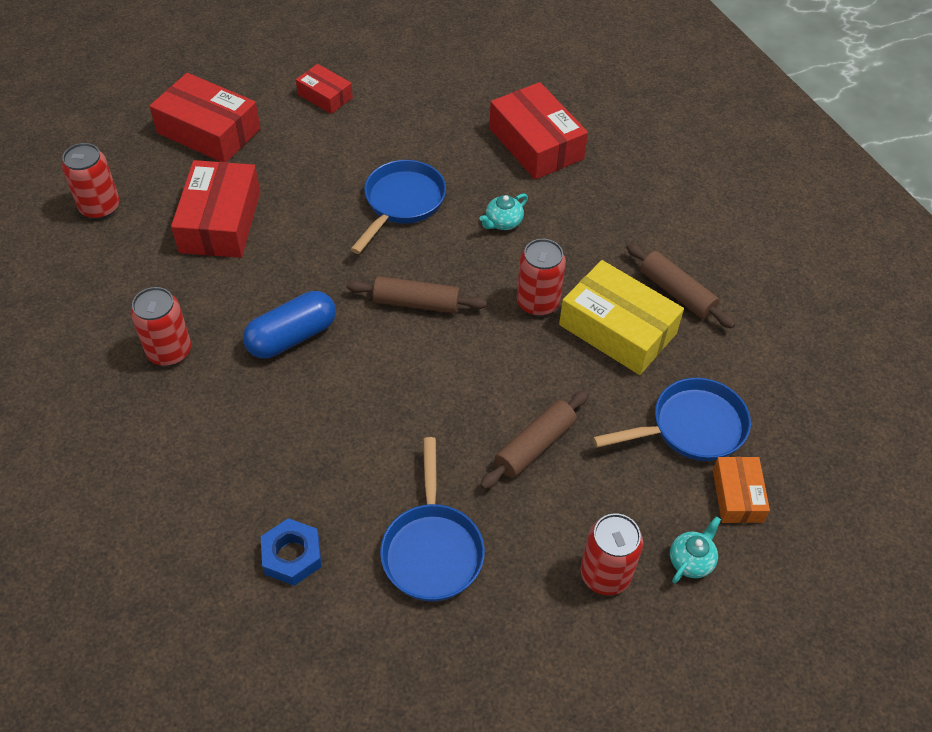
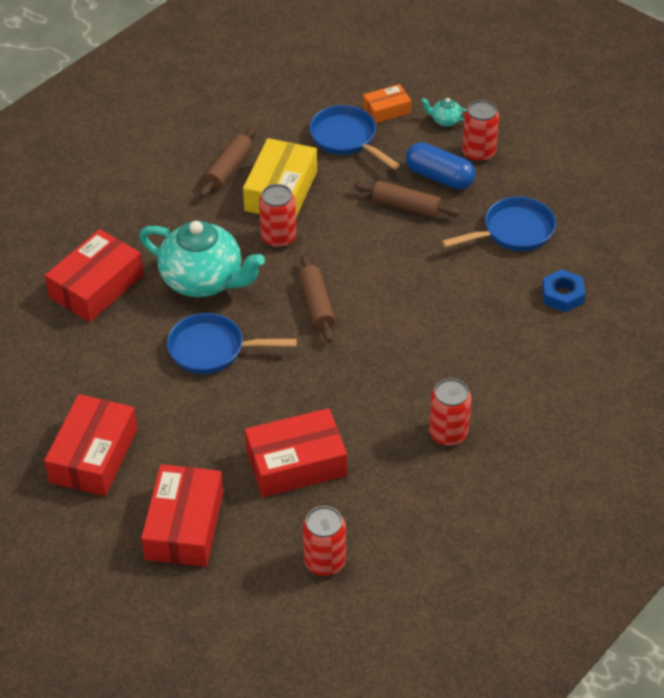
camera: 110 degrees left, 5 degrees down
(292, 337) = (391, 365): blue capsule -> blue capsule (439, 177)
(325, 96) = (94, 455): red box -> red box, size x1.79
(503, 222) = (204, 280): turquoise teapot -> turquoise teapot, size x2.49

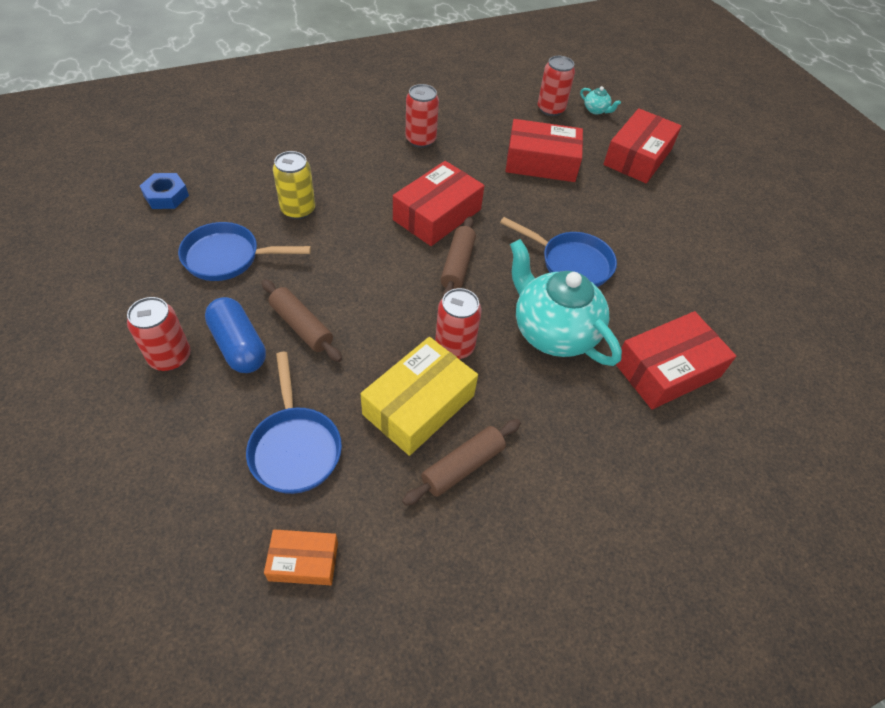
camera: 160 degrees left, 5 degrees up
(94, 455) = (696, 222): red box -> red box (437, 214)
(387, 110) = (211, 472): orange box -> orange box (303, 561)
(445, 120) = (160, 420): turquoise teapot -> turquoise teapot (596, 110)
(498, 297) = (298, 210): none -> yellow can
(562, 295) = (246, 190): blue nut -> blue nut (166, 196)

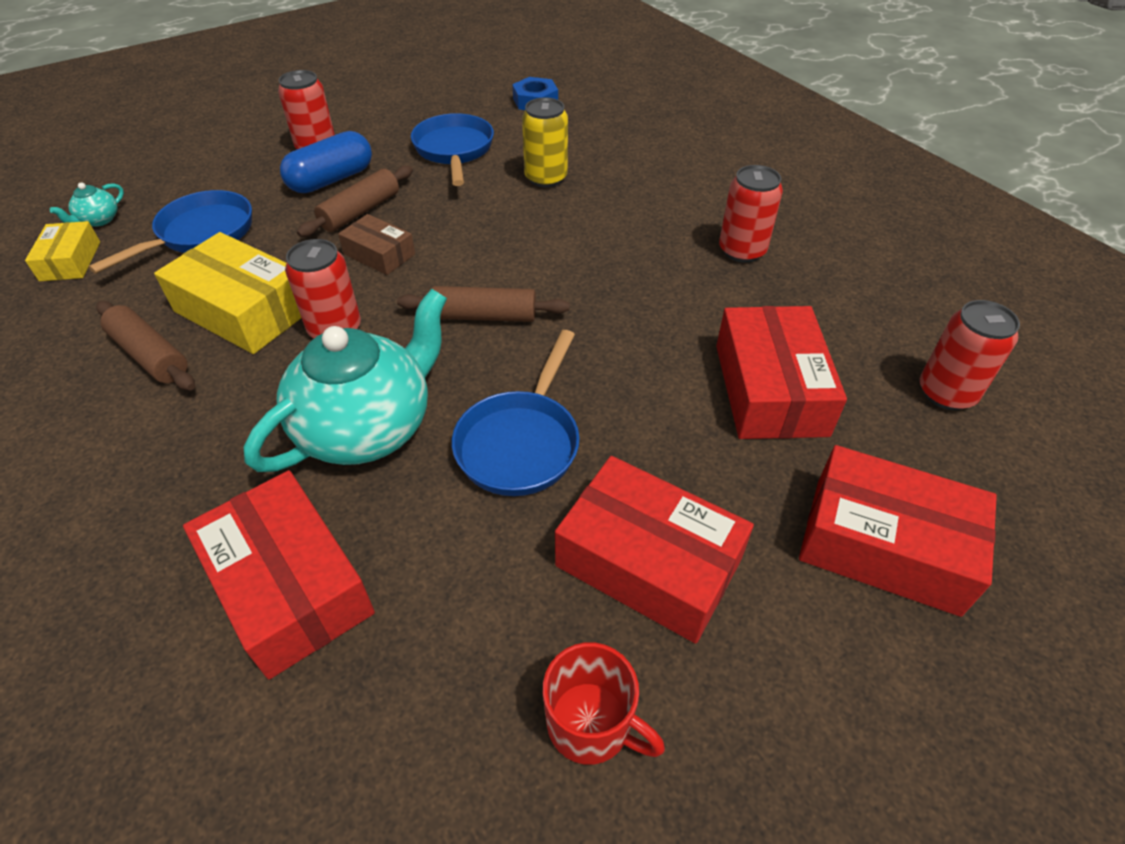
camera: 85 degrees right, 5 degrees down
(295, 447) = (200, 234): blue pan -> blue pan turned 150 degrees clockwise
(303, 561) = (70, 261): orange box -> yellow box
(368, 317) = (379, 254): none -> brown box
(437, 214) = (581, 286): red box -> red box (648, 562)
(596, 110) = (1003, 466): turquoise teapot -> turquoise teapot (99, 220)
(727, 264) = (591, 724): none -> red mug

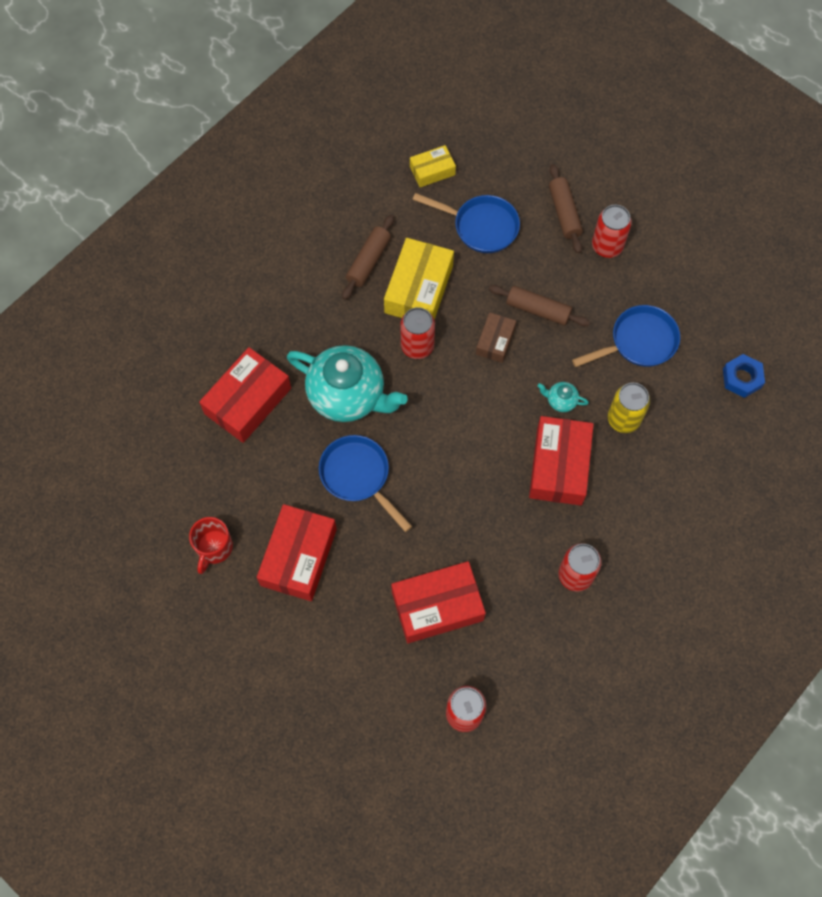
camera: 75 degrees right, 20 degrees up
(99, 220) = (476, 160): turquoise teapot -> turquoise teapot (561, 401)
(331, 180) = (569, 275): blue capsule -> none
(484, 316) = (454, 425): brown rolling pin -> brown rolling pin (564, 213)
(521, 442) = (358, 476): blue pan -> blue pan turned 45 degrees clockwise
(884, 545) = (338, 673): red box -> red box (559, 466)

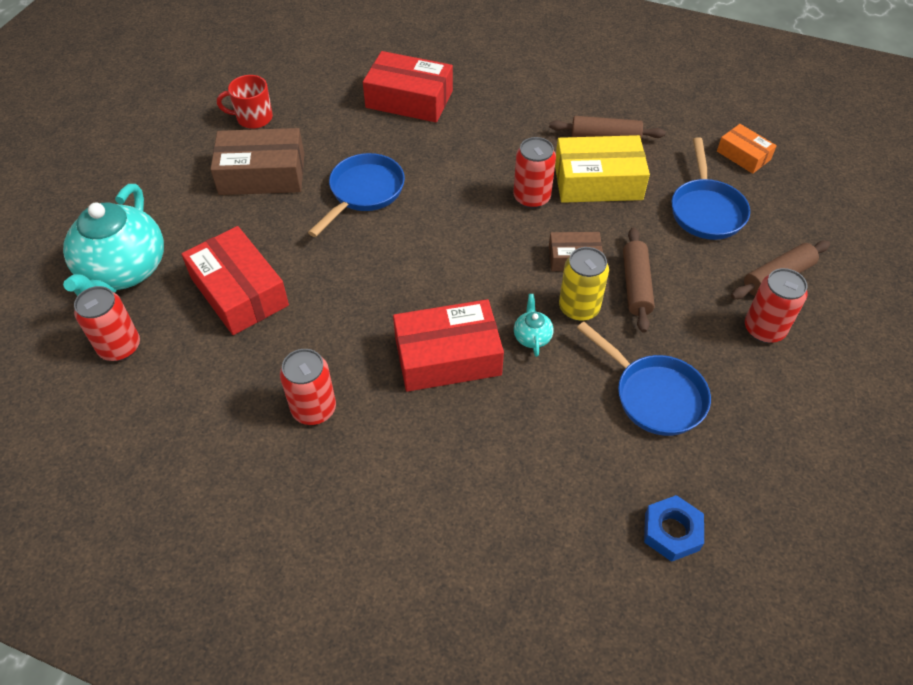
camera: 70 degrees right, 15 degrees down
(298, 557) = (262, 174): red box -> brown box
(348, 395) = (448, 162): turquoise teapot -> turquoise teapot (124, 271)
(432, 171) = (743, 155): yellow box -> orange box
(623, 419) = (540, 406): yellow can -> yellow can (579, 308)

